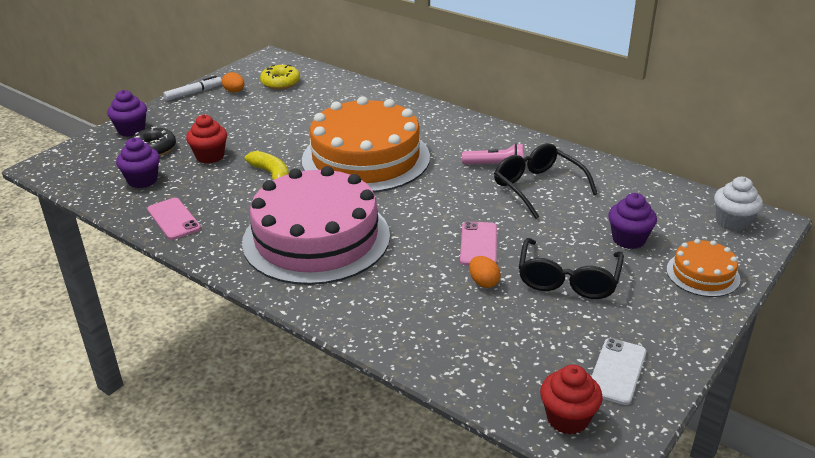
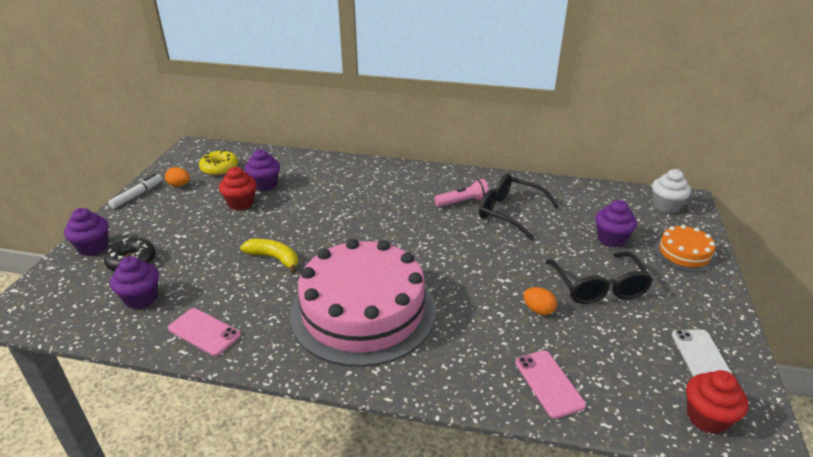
camera: 25 degrees left, 0 degrees up
(210, 156) = (198, 255): red cupcake -> red cupcake (241, 203)
(311, 107) = (265, 185): none -> purple cupcake
(366, 158) = (350, 221): orange cake -> none
(478, 244) = (506, 276): pink phone -> pink phone (549, 383)

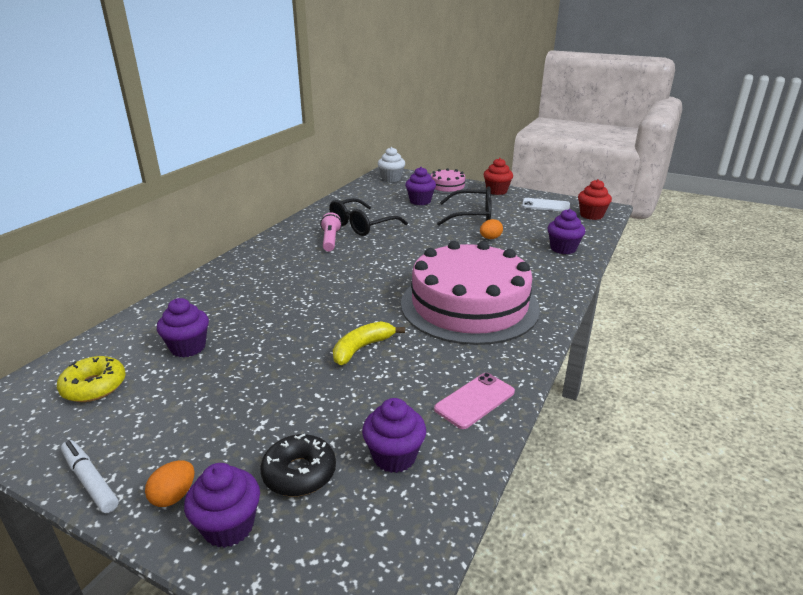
camera: 75 degrees left, 5 degrees down
(179, 185) = (106, 429): orange egg -> orange egg (174, 496)
(241, 203) = (220, 368): red cupcake -> red cupcake (496, 191)
(549, 383) = (563, 249): pink phone -> purple cupcake
(684, 253) = (447, 186): orange cake -> pink cake

